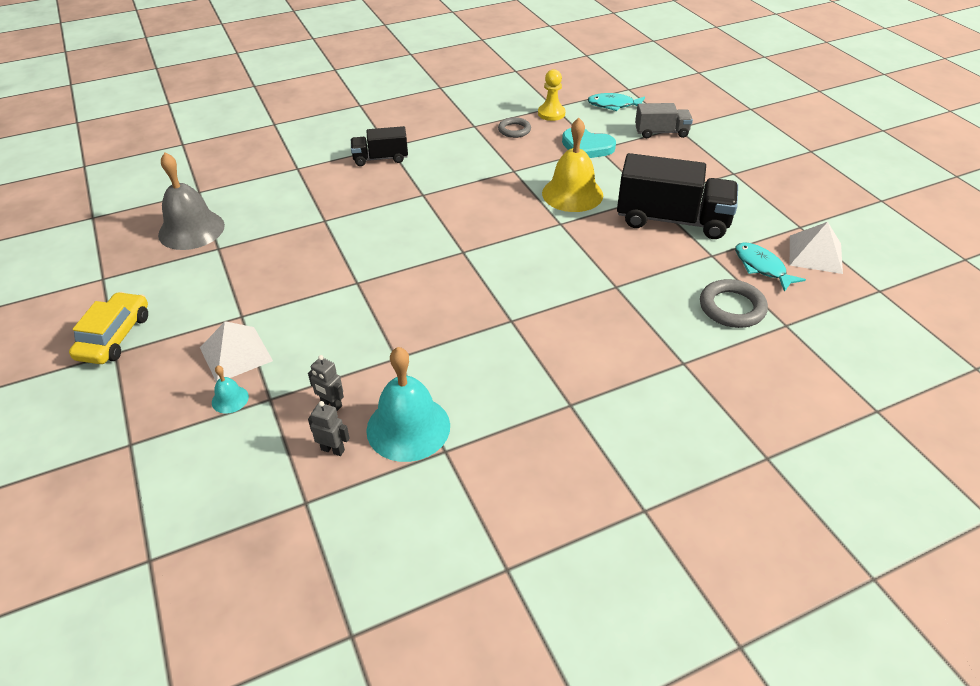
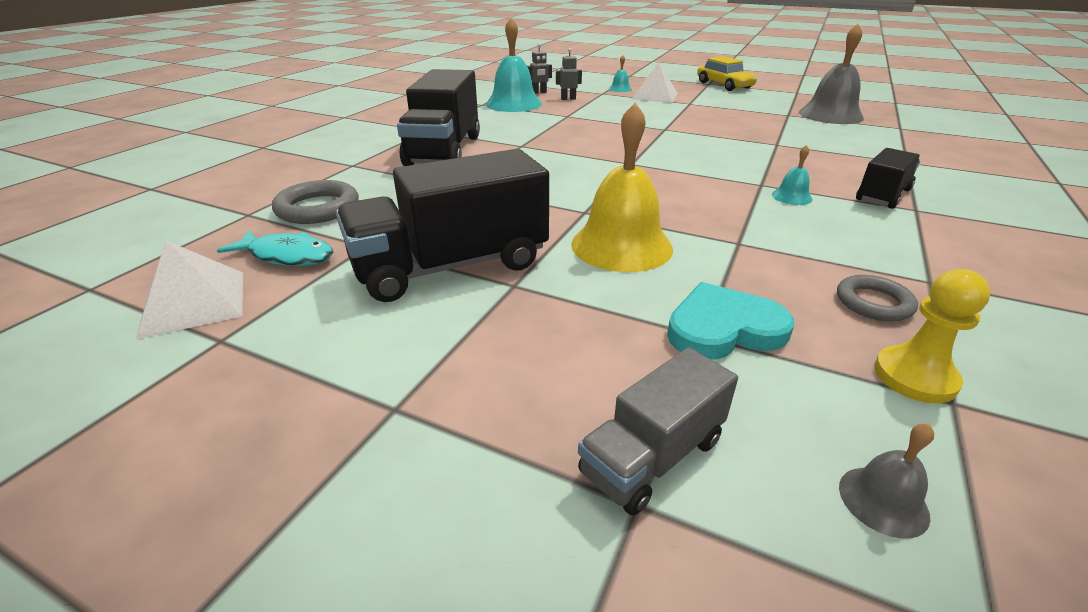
camera: 140 degrees right, 10 degrees down
(427, 179) = (791, 197): none -> turquoise bell
(585, 347) = (444, 150): none -> black truck
(614, 105) = (883, 501): turquoise fish -> grey bell

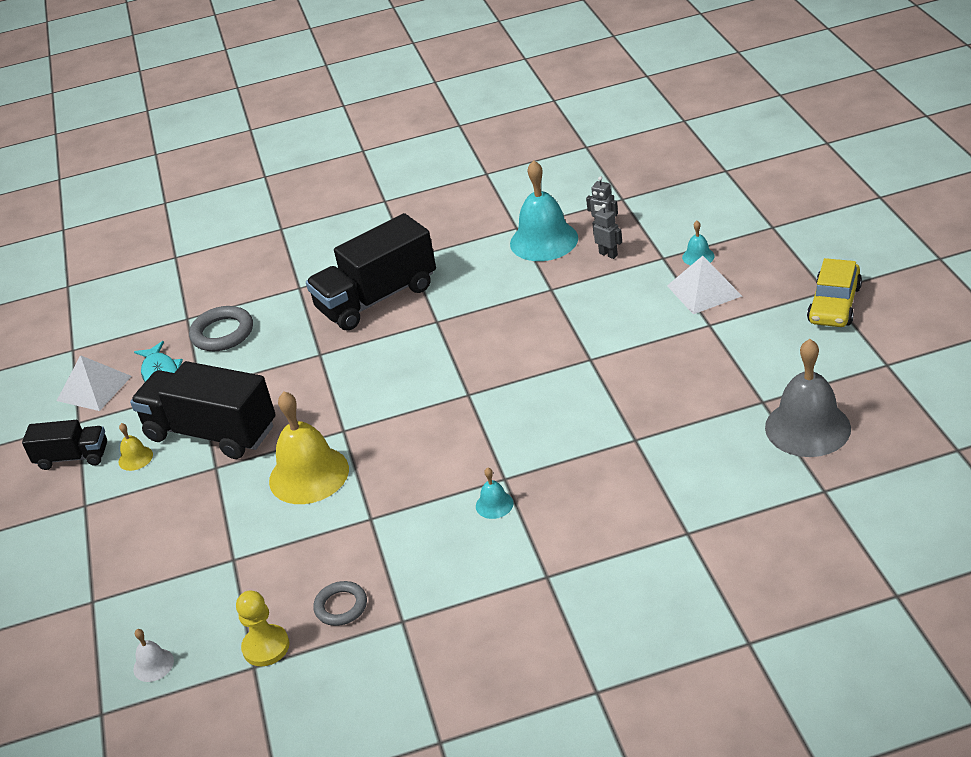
camera: 55 degrees right, 5 degrees up
(388, 327) = (135, 458): none -> yellow bell
(652, 456) = (122, 591): grey truck -> none
(723, 328) = (248, 563): turquoise heart -> none
(882, 195) = (560, 549): black truck -> black truck (73, 457)
(883, 501) = (153, 665): grey bell -> white bell

